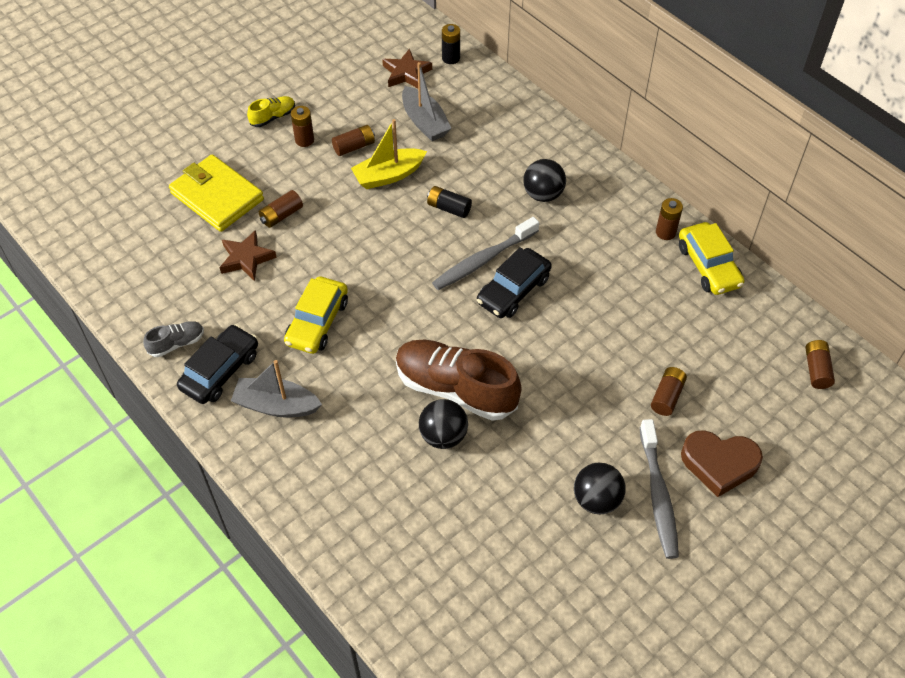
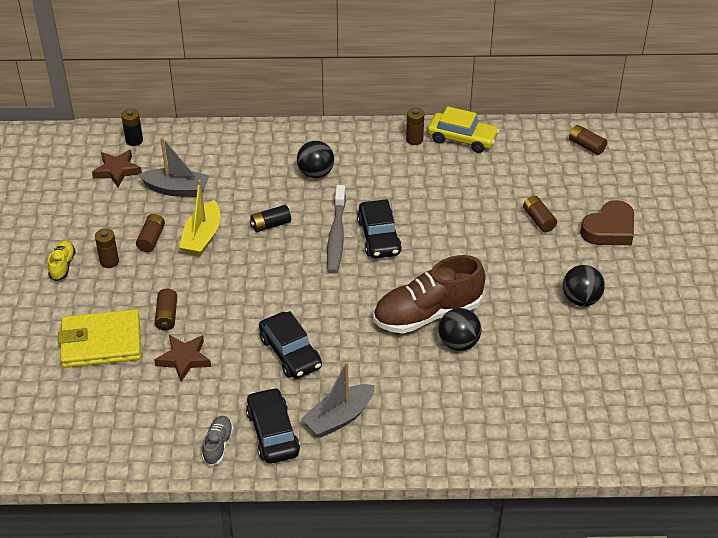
camera: 50 degrees left, 10 degrees down
(317, 322) = (290, 353): yellow car -> black car
(658, 495) = (604, 270): grey toothbrush -> none

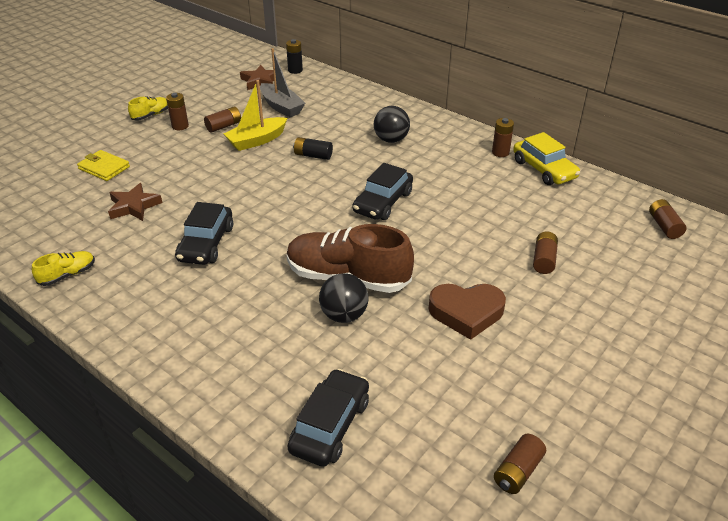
camera: 40 degrees right, 5 degrees down
(101, 342) = (104, 168): yellow wallet -> yellow wallet, size x0.59
(167, 316) = (164, 174): brown battery -> brown battery (517, 471)
(218, 445) = (67, 275): grey shoe -> yellow shoe
(272, 433) = (113, 291): black car -> black car (330, 425)
(336, 235) = (351, 185): grey toothbrush -> none
(339, 417) = (172, 311): grey boat -> none
(581, 299) = (507, 347): black ball -> none
(609, 229) = (611, 304): brown heart -> brown heart (466, 313)

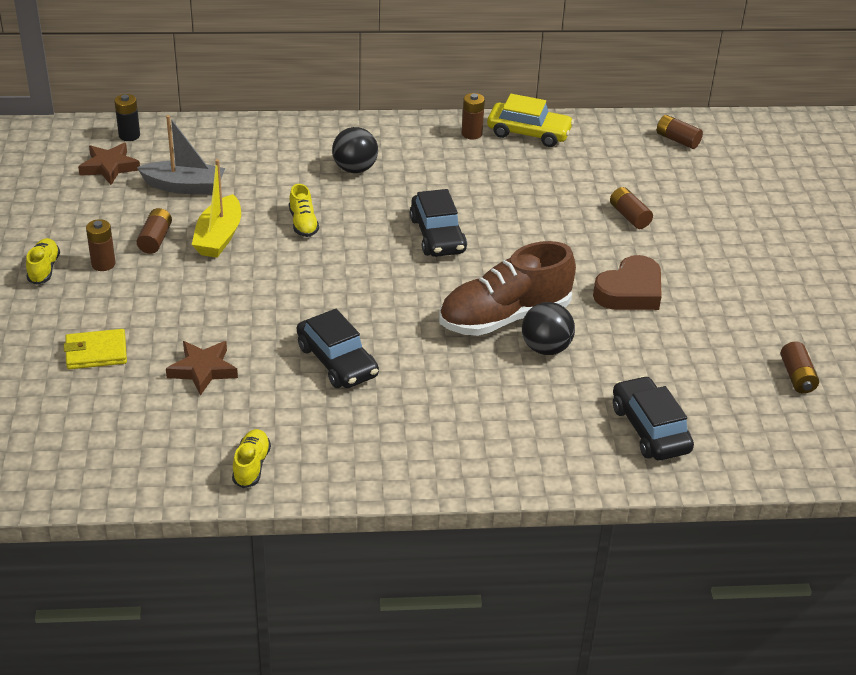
camera: 45 degrees left, 0 degrees up
(313, 155) = (303, 223): black battery -> yellow shoe

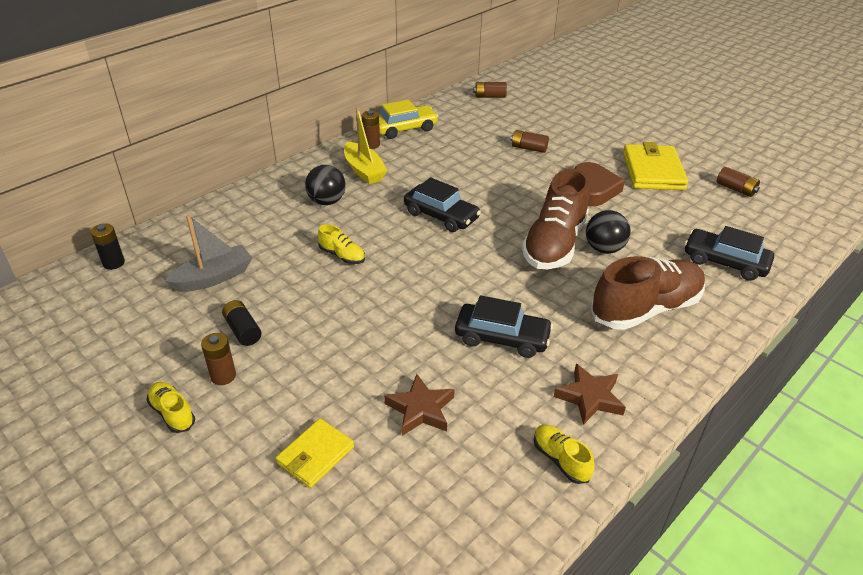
camera: 40 degrees left, 0 degrees up
(109, 167) = (127, 296): brown star -> brown star (590, 397)
(155, 239) = (243, 330): brown battery -> black battery
(219, 237) = (292, 300): yellow boat -> yellow boat (364, 170)
(498, 416) = (645, 309): none -> brown shoe
(731, 309) = (653, 171): none -> yellow wallet

